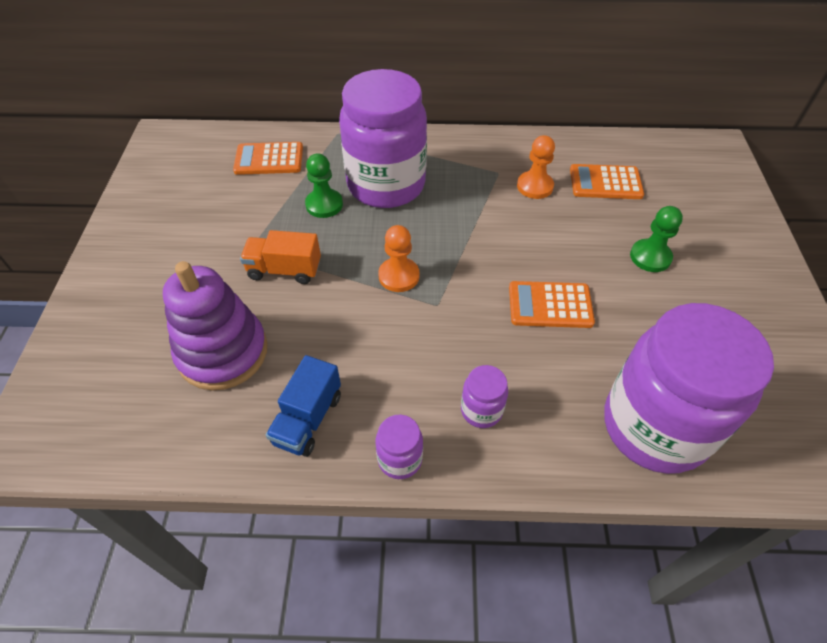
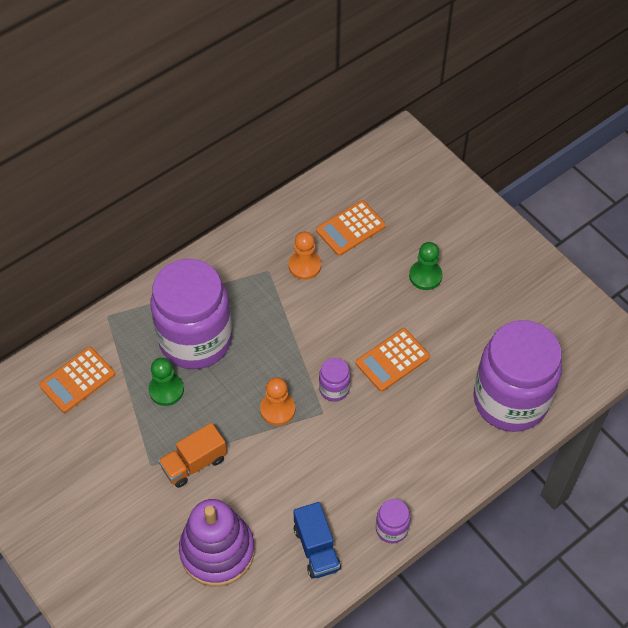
camera: 40 degrees left, 5 degrees up
(481, 410) = (411, 464): purple jar -> purple jar (334, 389)

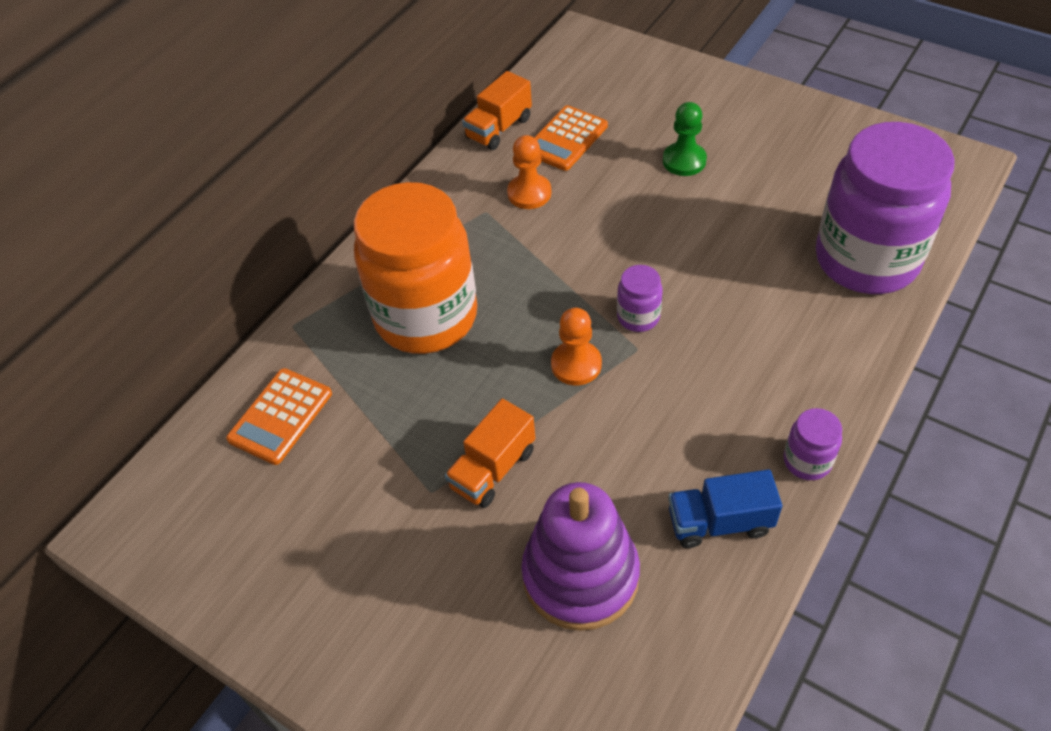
camera: 15 degrees left, 5 degrees down
(166, 390) = (412, 389): green pawn -> none
(195, 340) = (426, 317): purple jar -> orange jar
(307, 203) = (499, 128): none -> orange truck
(316, 548) = (719, 522): blue truck -> blue truck turned 120 degrees clockwise
(392, 360) = (695, 261): orange calculator -> none

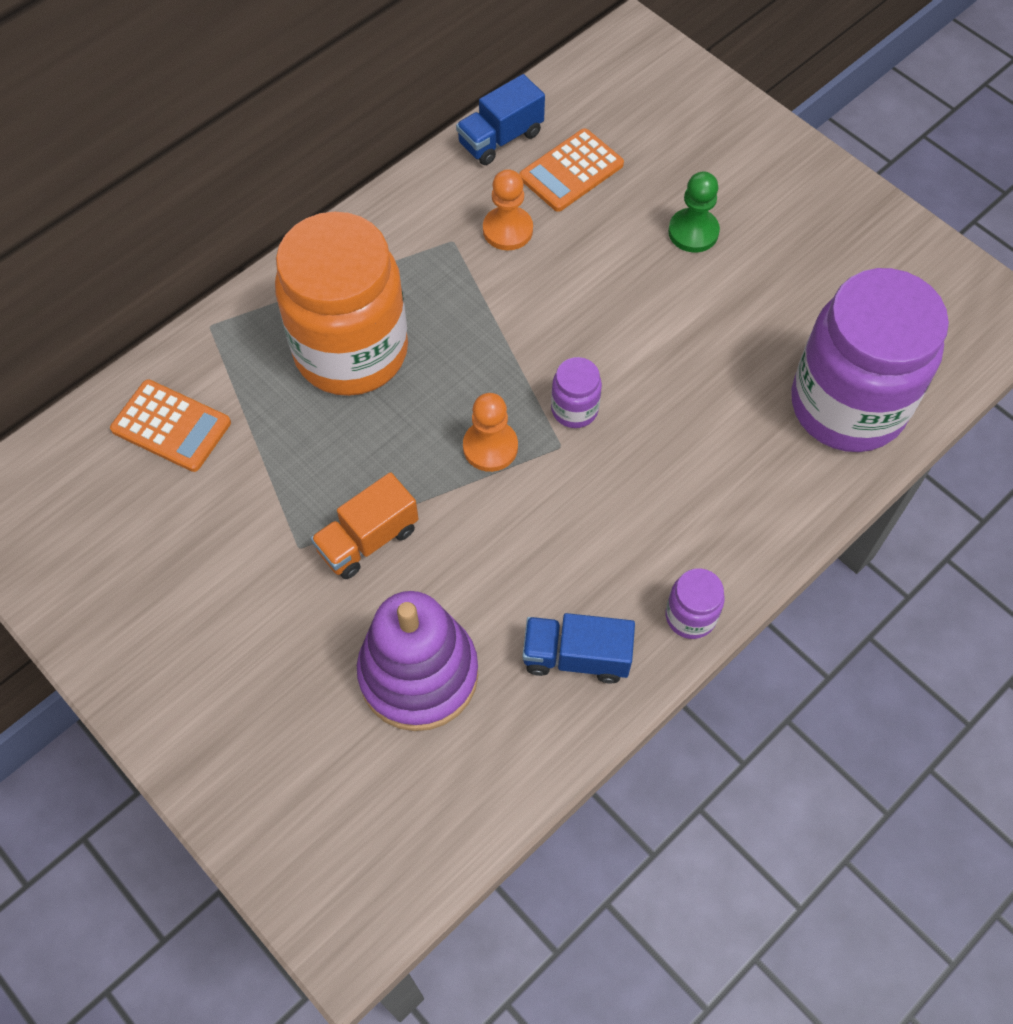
camera: 10 degrees right, 10 degrees up
(280, 416) = (171, 426): orange calculator -> orange calculator turned 105 degrees counterclockwise
(499, 128) = (500, 138): orange truck -> blue truck

